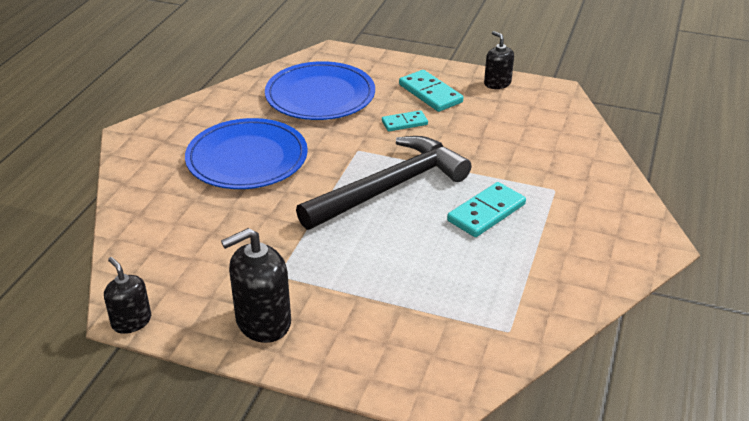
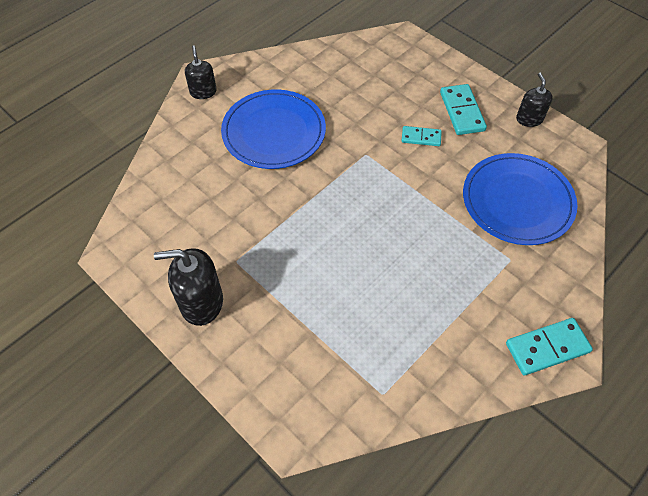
camera: 25 degrees right, 20 degrees up
(131, 321) = (112, 263): black soap dispenser -> black soap dispenser (203, 92)
(320, 96) = (367, 83): blue plate -> blue plate (517, 201)
(390, 187) = (370, 204): black hammer -> none
(486, 213) = (435, 262): turquoise domino -> turquoise domino (547, 348)

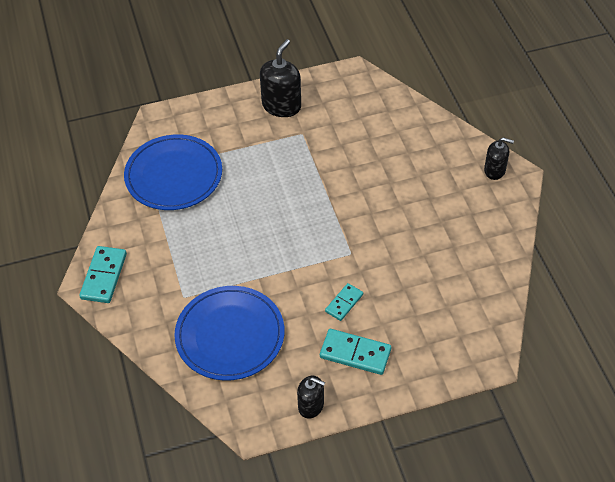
camera: 120 degrees right, 5 degrees down
(274, 132) = (415, 201): blue plate -> blue plate (174, 175)

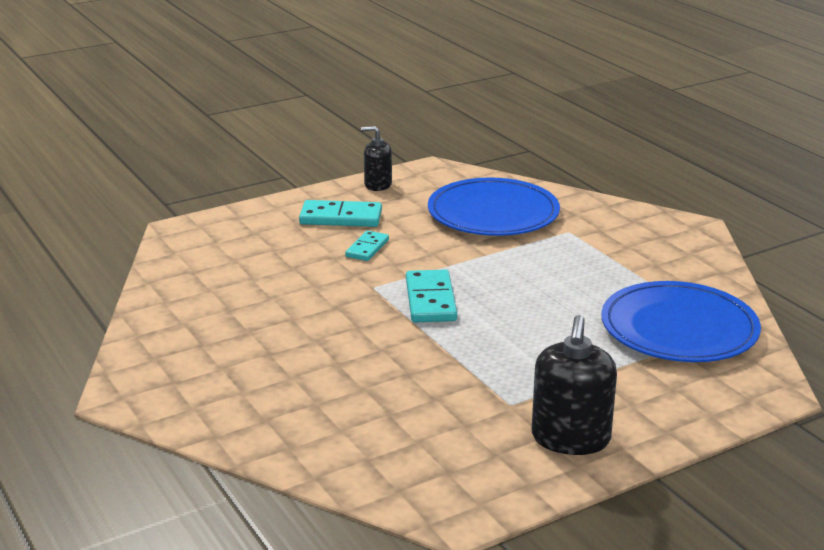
camera: 165 degrees right, 25 degrees down
(103, 276) = (680, 234): turquoise domino -> turquoise domino (431, 300)
(494, 170) = (161, 398): black soap dispenser -> none

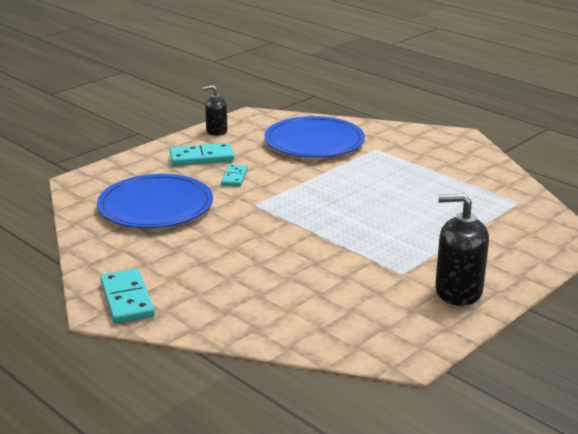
camera: 15 degrees left, 0 degrees up
(431, 300) = (303, 208): turquoise domino -> turquoise domino (127, 299)
(570, 438) = (458, 291): black soap dispenser -> black soap dispenser turned 105 degrees clockwise
(679, 328) = (489, 205): blue plate -> blue plate (155, 206)

